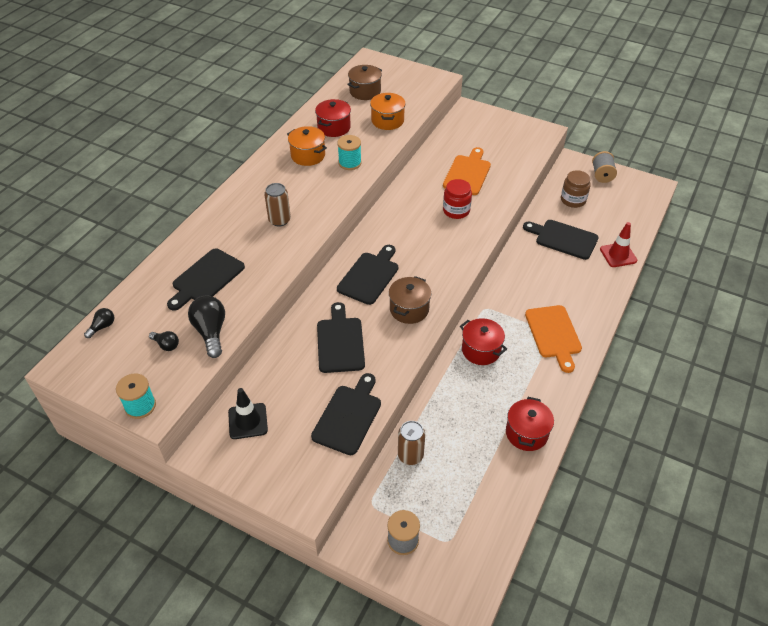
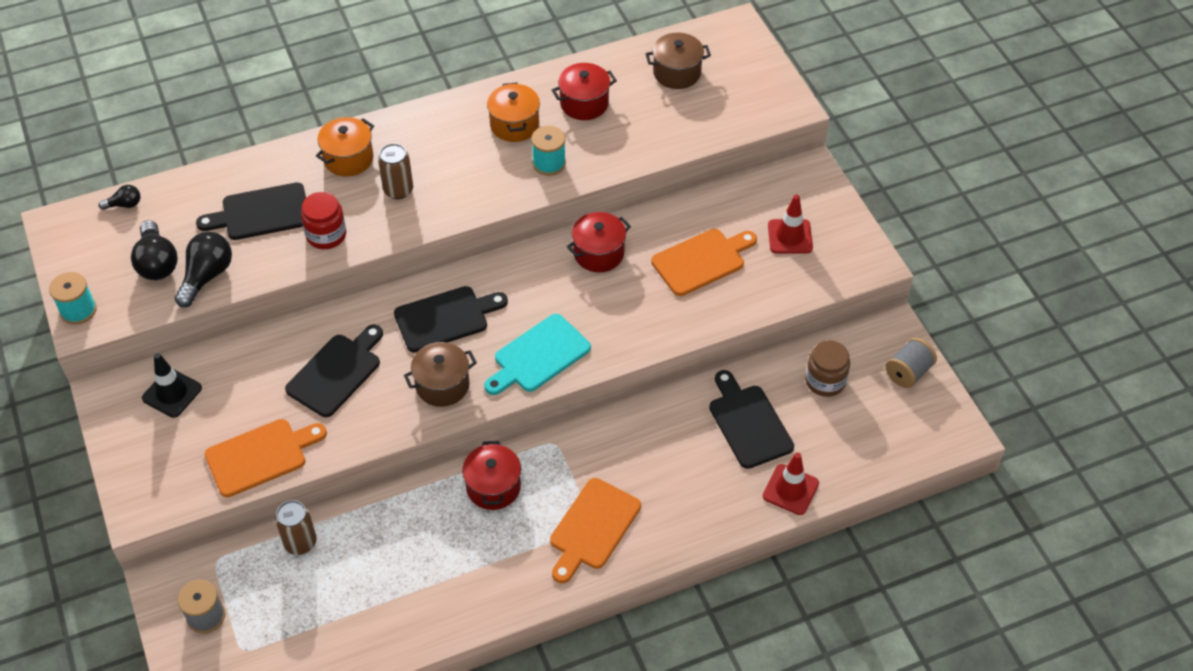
camera: 40 degrees right, 5 degrees up
(166, 345) = (157, 262): black light bulb -> black light bulb, size x1.86
(348, 416) = (260, 456): black cutting board -> orange cutting board
(387, 121) = (656, 131): orange pot -> orange pot (348, 159)
(442, 263) = (538, 356): none -> turquoise cutting board
(456, 210) = (630, 301): red jar -> red jar (326, 235)
(495, 141) = (790, 237): none -> red traffic cone
(526, 433) = (434, 609): red pot -> red pot (598, 253)

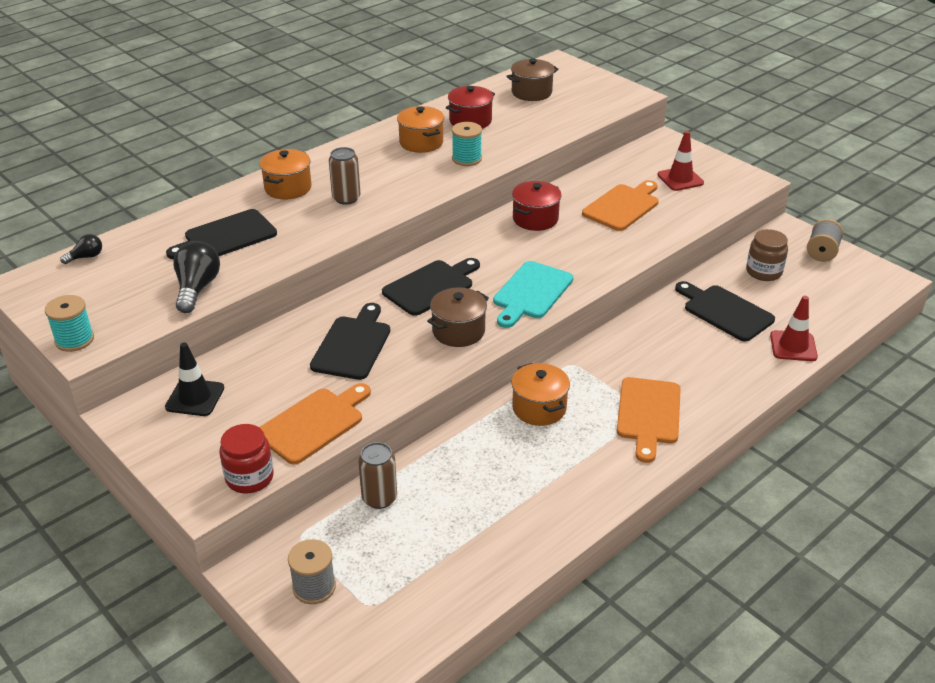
camera: 20 degrees left, 15 degrees down
(157, 262) = (141, 289): black light bulb -> none
(326, 235) = (298, 238): red jar -> red jar (249, 477)
(493, 487) = (539, 408): red pot -> orange pot

